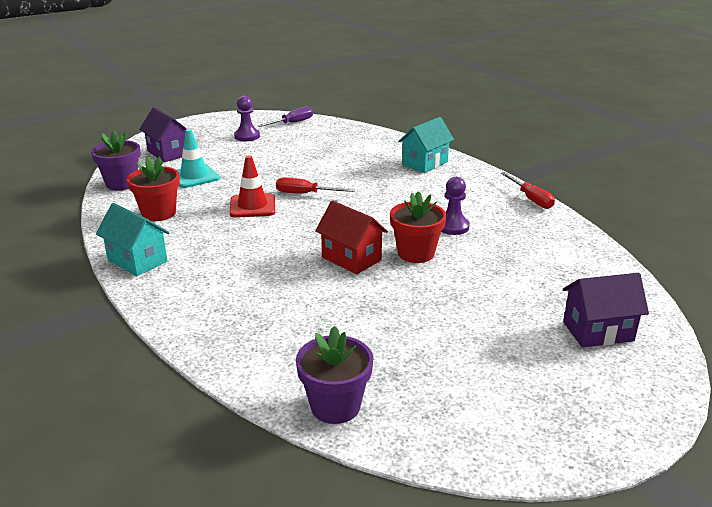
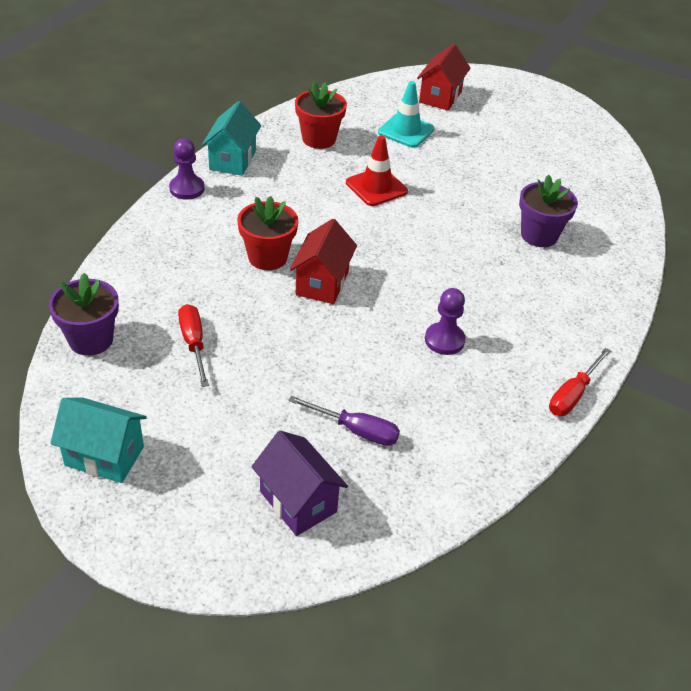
camera: 60 degrees right, 15 degrees up
(121, 183) = (356, 97): purple flower pot -> purple flower pot (539, 235)
(168, 153) = (440, 97): purple house -> red house
(247, 136) = (528, 129): purple pawn -> purple pawn (187, 189)
(292, 123) = (596, 147): purple screwdriver -> purple screwdriver (356, 430)
(305, 194) = (430, 212): red screwdriver -> red screwdriver (194, 344)
(416, 253) = (364, 325): red flower pot -> red flower pot (267, 257)
(425, 163) = (588, 279): turquoise house -> turquoise house (104, 456)

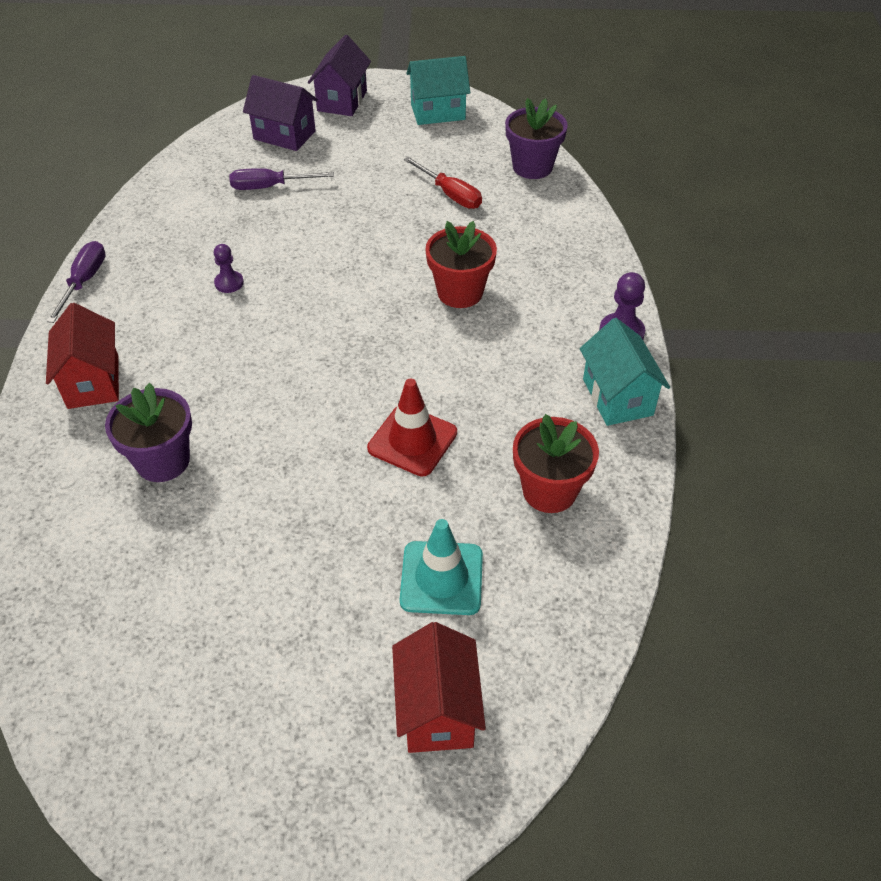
camera: 155 degrees right, 5 degrees up
(193, 530) = (342, 101): none -> purple house
(322, 283) = (384, 289): red house -> red house (93, 382)
(444, 340) = (229, 283): purple pawn -> purple pawn, size x0.67
(573, 394) = (84, 282): red screwdriver -> purple screwdriver

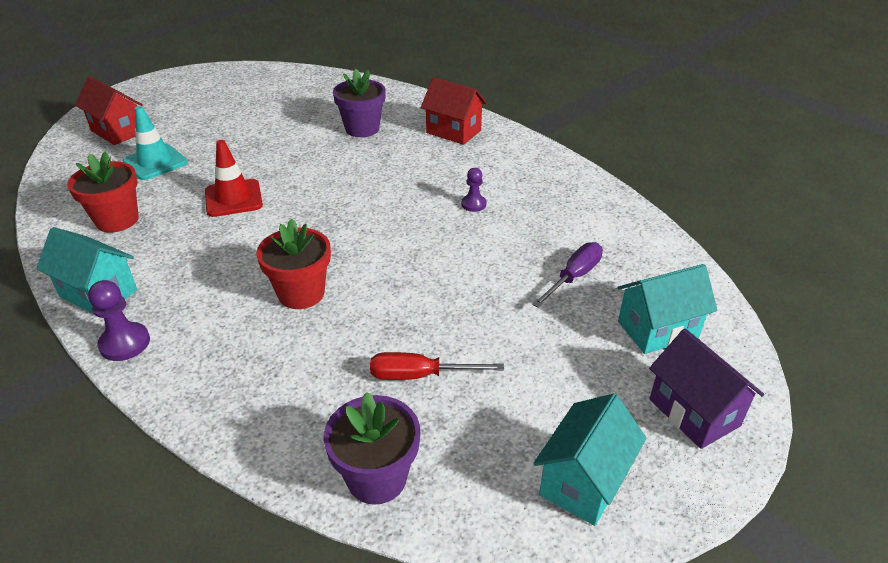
camera: 135 degrees right, 10 degrees down
(84, 282) = (554, 158): purple screwdriver -> none
(284, 135) = (657, 330): purple house -> turquoise house

